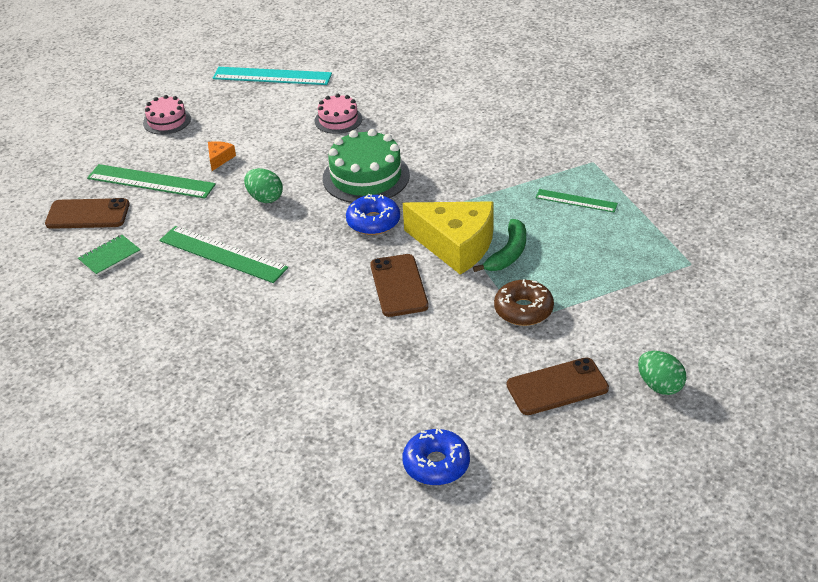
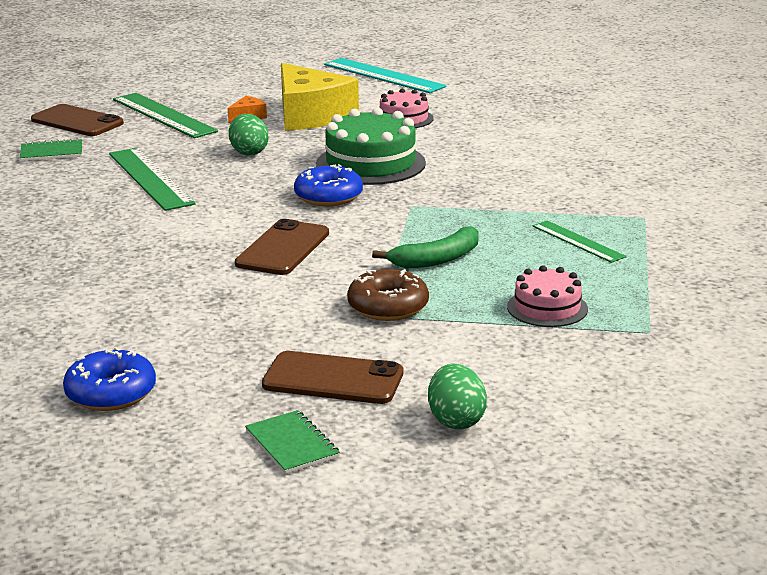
camera: 30 degrees right, 15 degrees down
(167, 121) = (240, 81): pink cake -> pink cake (547, 308)
(455, 245) = (389, 236): yellow cheese -> yellow cheese (310, 115)
(591, 450) = (292, 444): none -> green notebook

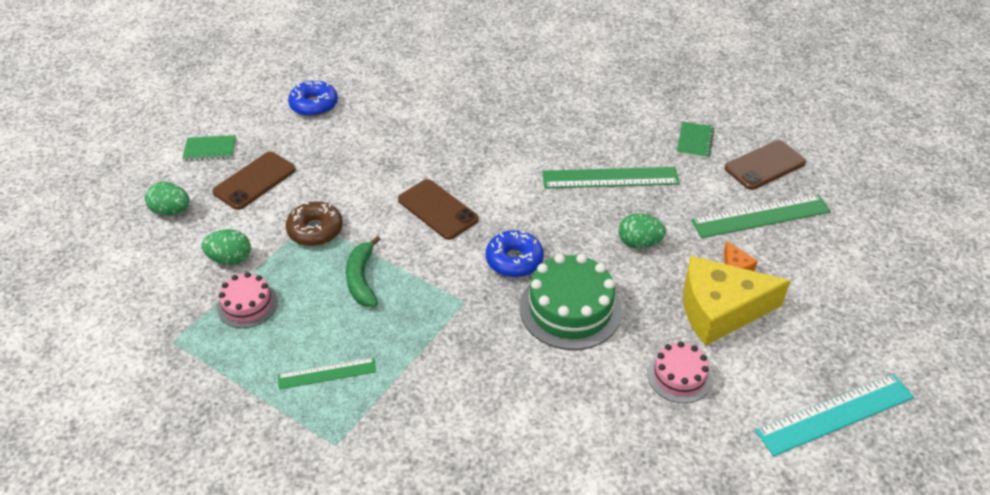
camera: 115 degrees right, 20 degrees up
(493, 343) = (230, 259): none -> green egg

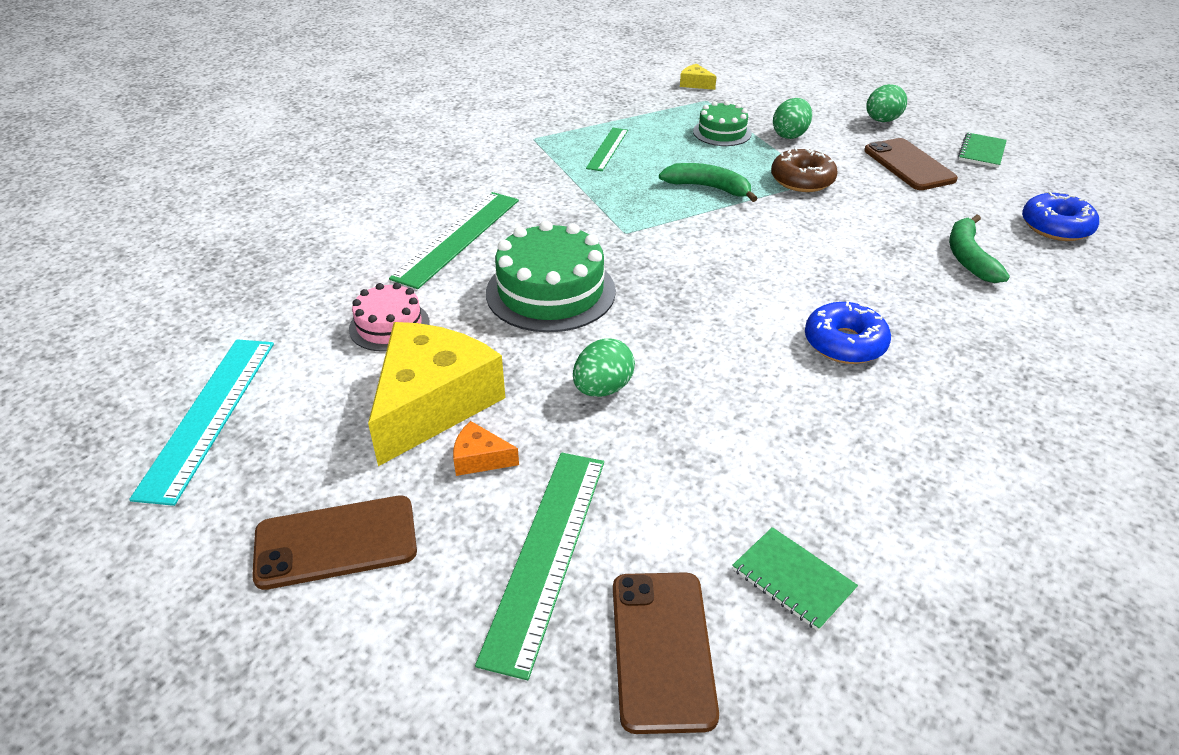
camera: 120 degrees right, 5 degrees down
(130, 365) = (695, 84): none -> yellow cheese
(247, 305) = (722, 132): pink cake -> green cake
(379, 133) = (969, 257): none -> green banana
(437, 209) = (785, 257): brown phone -> brown phone (336, 542)
(514, 260) = (657, 281): blue donut -> blue donut (844, 343)
(610, 178) = (754, 422): green ruler -> green ruler (457, 238)

